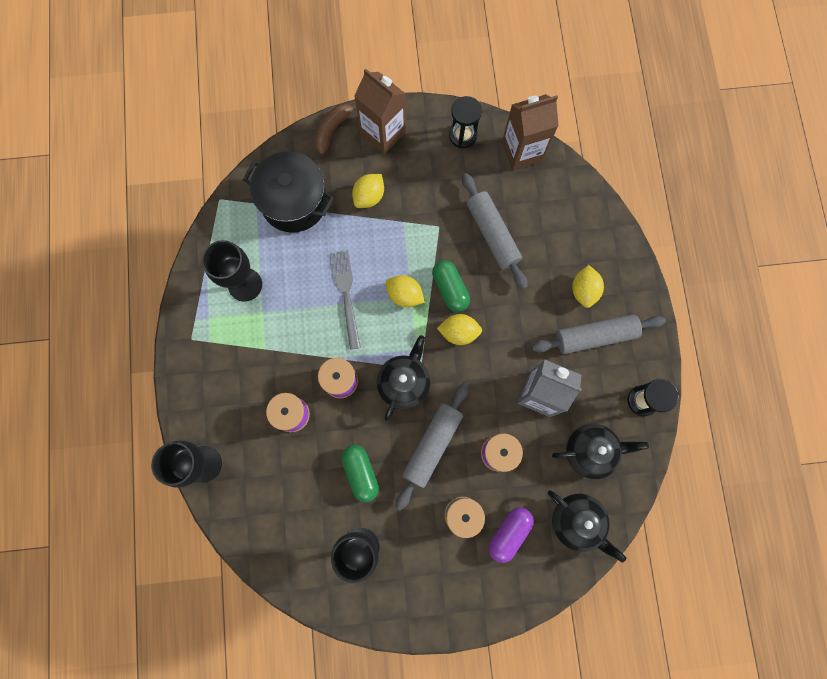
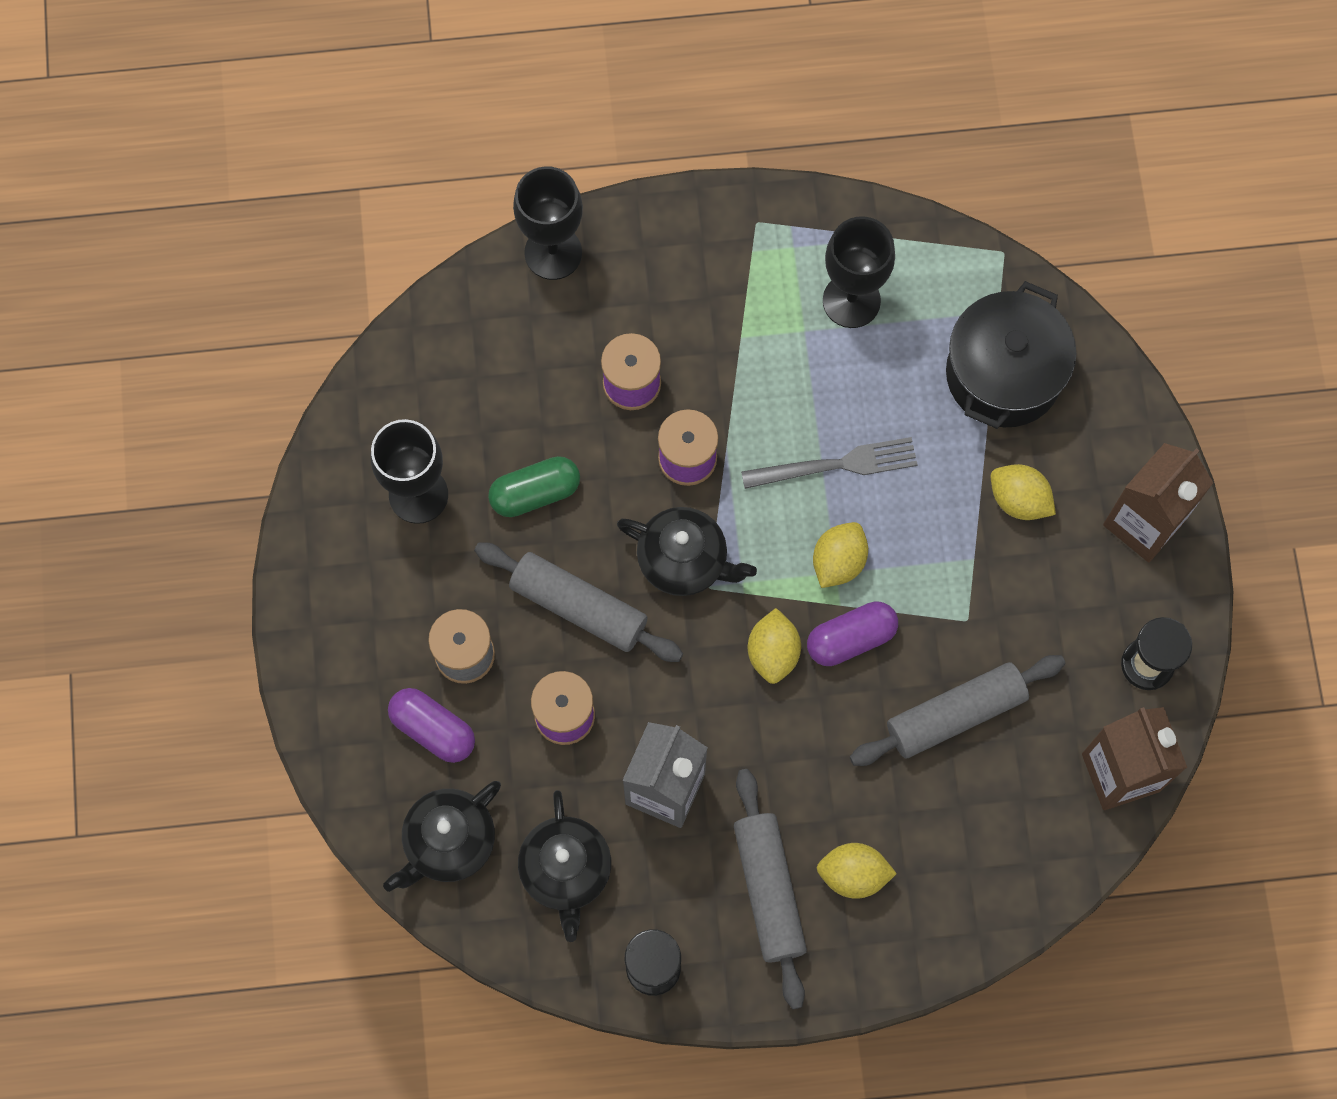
camera: 90 degrees right, 5 degrees down
(333, 130) = (1145, 435): brown banana -> none
(450, 289) = (851, 639): green capsule -> purple capsule

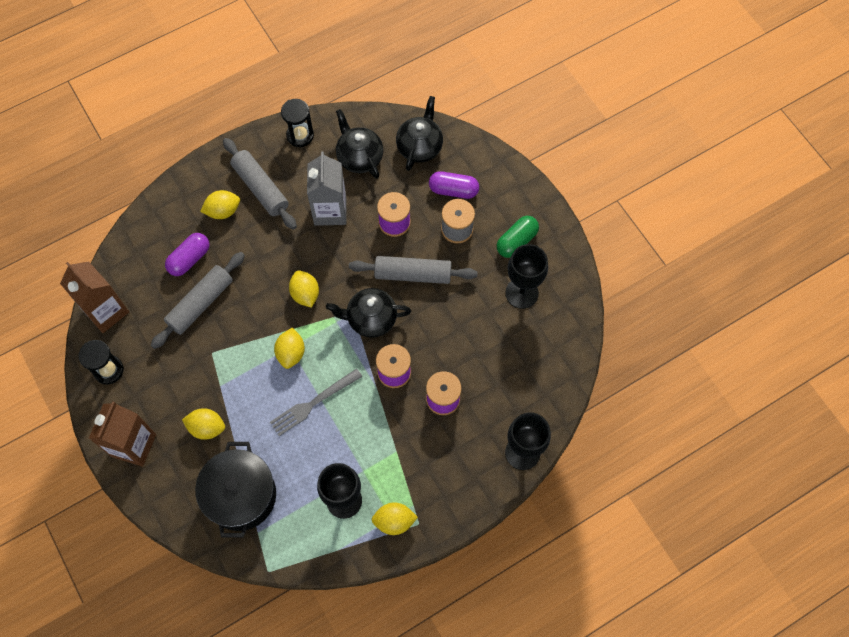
camera: 155 degrees right, 5 degrees down
(535, 493) = (463, 319): green capsule -> green capsule (516, 241)
(790, 240) = (394, 521): none -> yellow lemon
(851, 639) = (268, 317): purple capsule -> purple capsule (189, 259)

